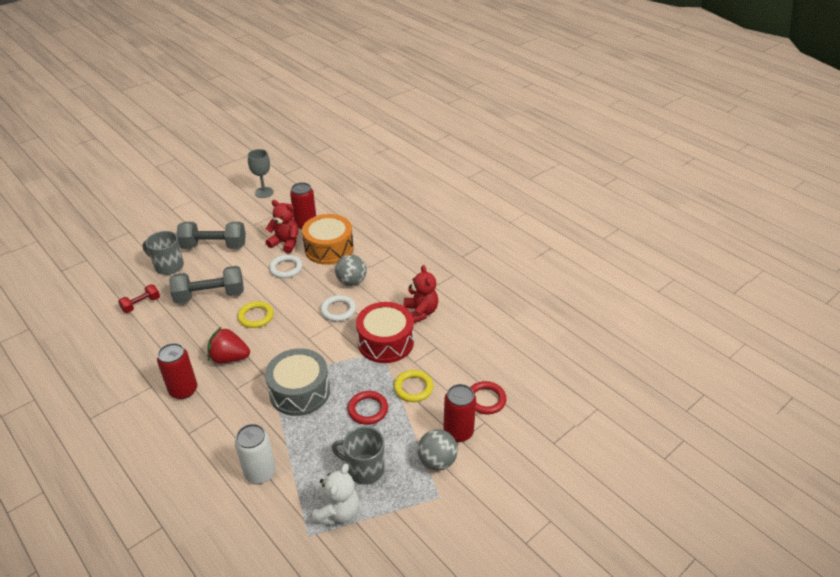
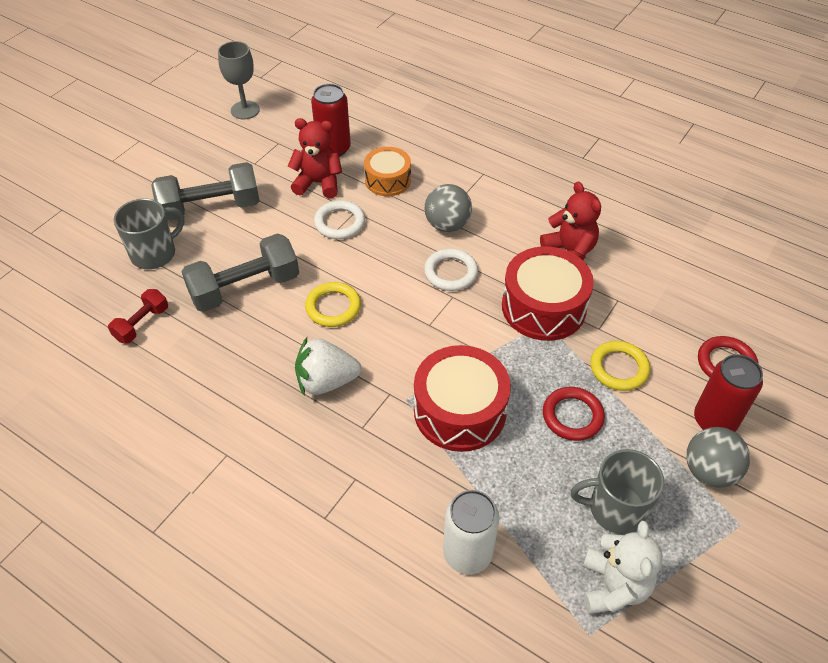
camera: 15 degrees left, 10 degrees up
(168, 266) = (154, 253): grey mug -> grey mug turned 135 degrees clockwise
(183, 390) = (281, 449): red can -> none
(229, 358) = (326, 381): red strawberry -> white strawberry
(299, 391) = (460, 411): grey drum -> red drum
(329, 248) = (388, 180): orange drum -> orange drum, size x0.62

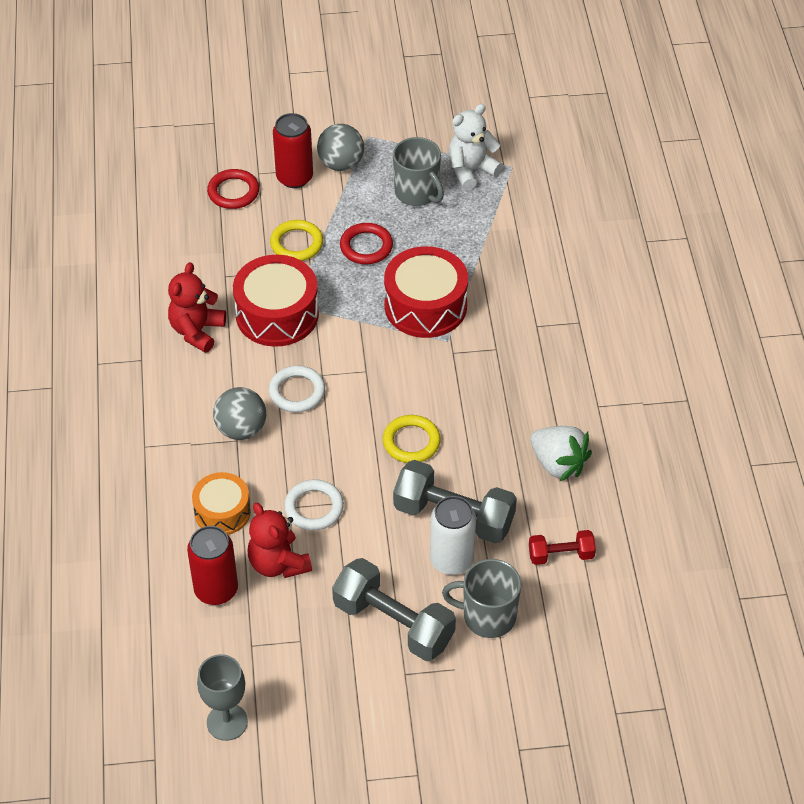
camera: 130 degrees left, 0 degrees up
(326, 381) = (482, 395): white strawberry -> white strawberry (558, 464)
(467, 553) = (523, 241): white can -> white can (451, 560)

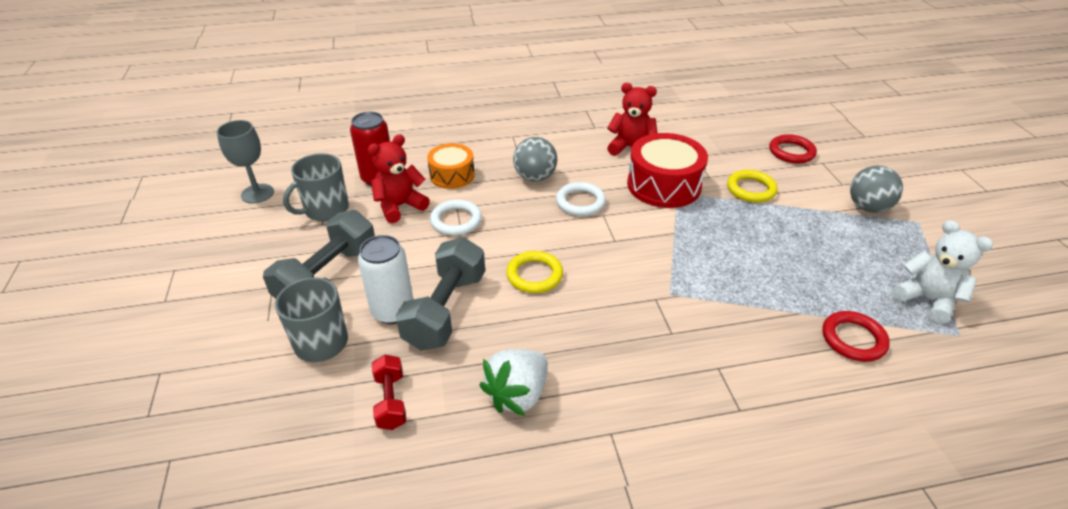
camera: 85 degrees right, 10 degrees down
(294, 177) = (831, 182): red can -> none
(366, 246) = (770, 230): red ring -> red ring (853, 339)
(417, 193) = (864, 260): grey mug -> grey mug (325, 210)
(425, 306) = (711, 275): red drum -> none

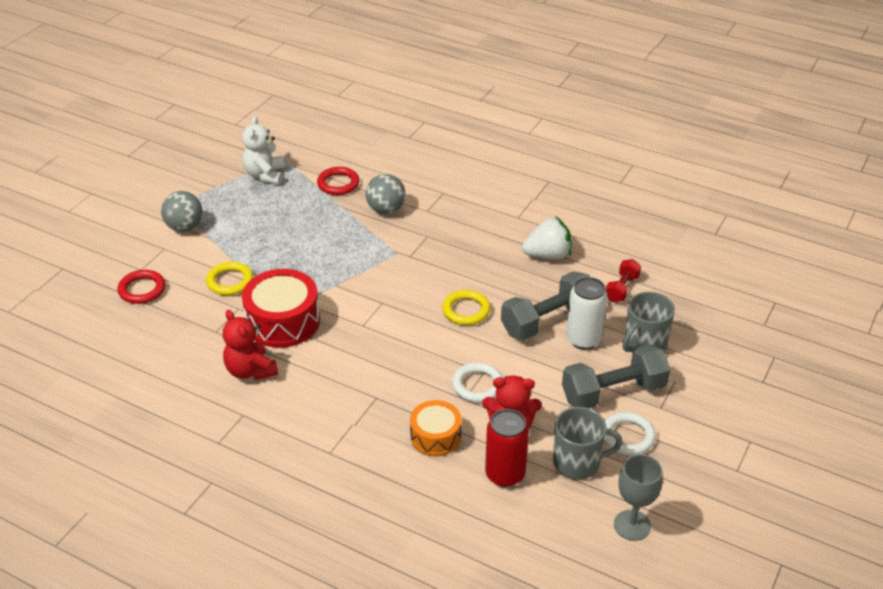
camera: 140 degrees left, 0 degrees up
(535, 177) = (369, 390): grey ball -> grey ball (386, 209)
(580, 202) = (365, 345): white ring -> white ring (627, 436)

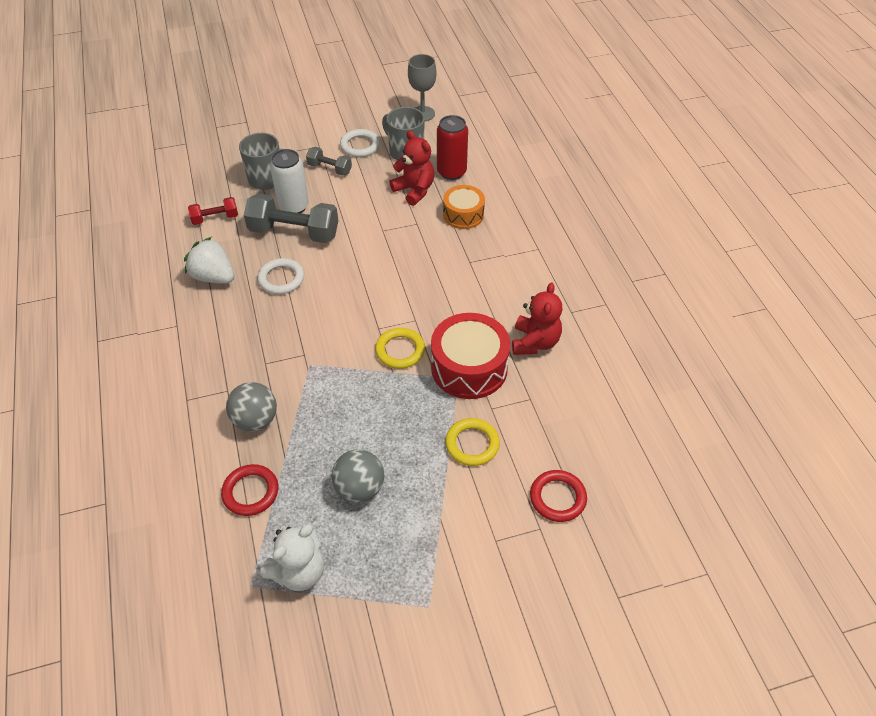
camera: 135 degrees left, 10 degrees up
(185, 227) = (451, 557): grey ball -> grey ball (359, 488)
(466, 310) = (332, 278): yellow ring -> yellow ring (400, 350)
(477, 385) = (398, 225): white ring -> white ring (281, 279)
(613, 392) = (330, 169): grey dumbbell -> grey dumbbell, size x0.54

